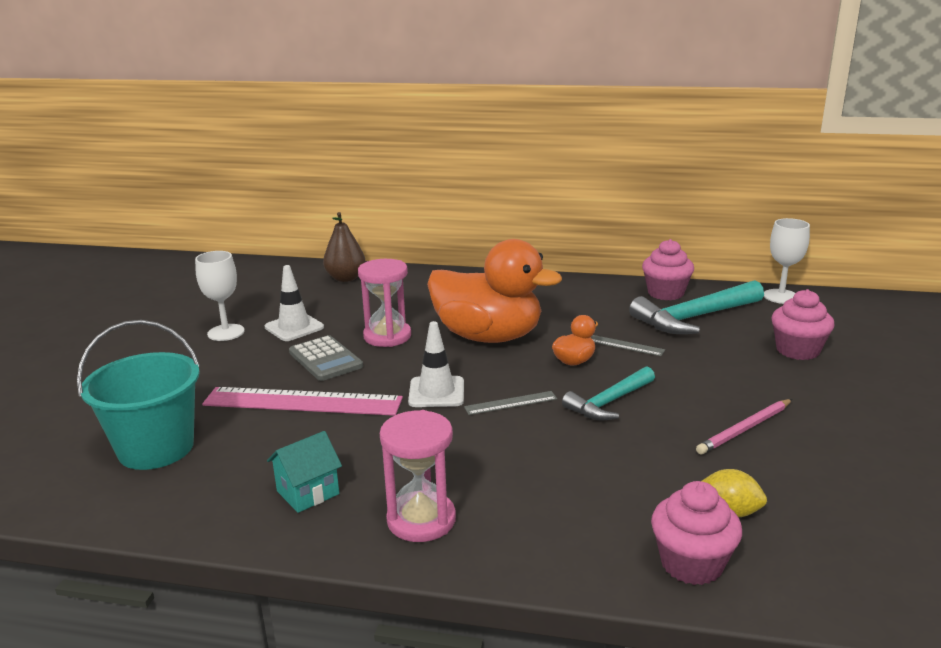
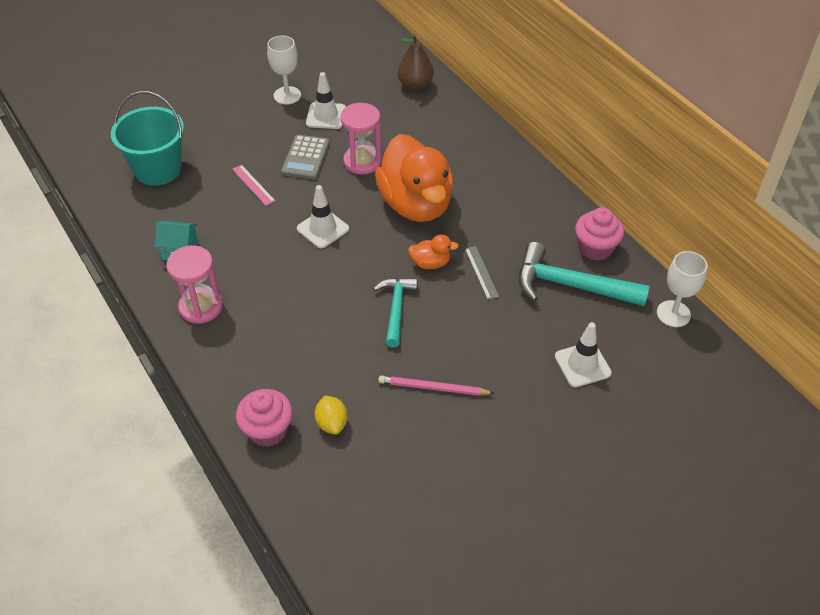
camera: 45 degrees right, 25 degrees up
(302, 402) = (253, 185): pink ruler -> pink ruler, size x0.47
(510, 403) = (346, 267): grey ruler -> none
(609, 402) = (396, 309): turquoise hammer -> turquoise hammer turned 90 degrees clockwise
(797, 350) = (582, 365): pink cupcake -> white traffic cone

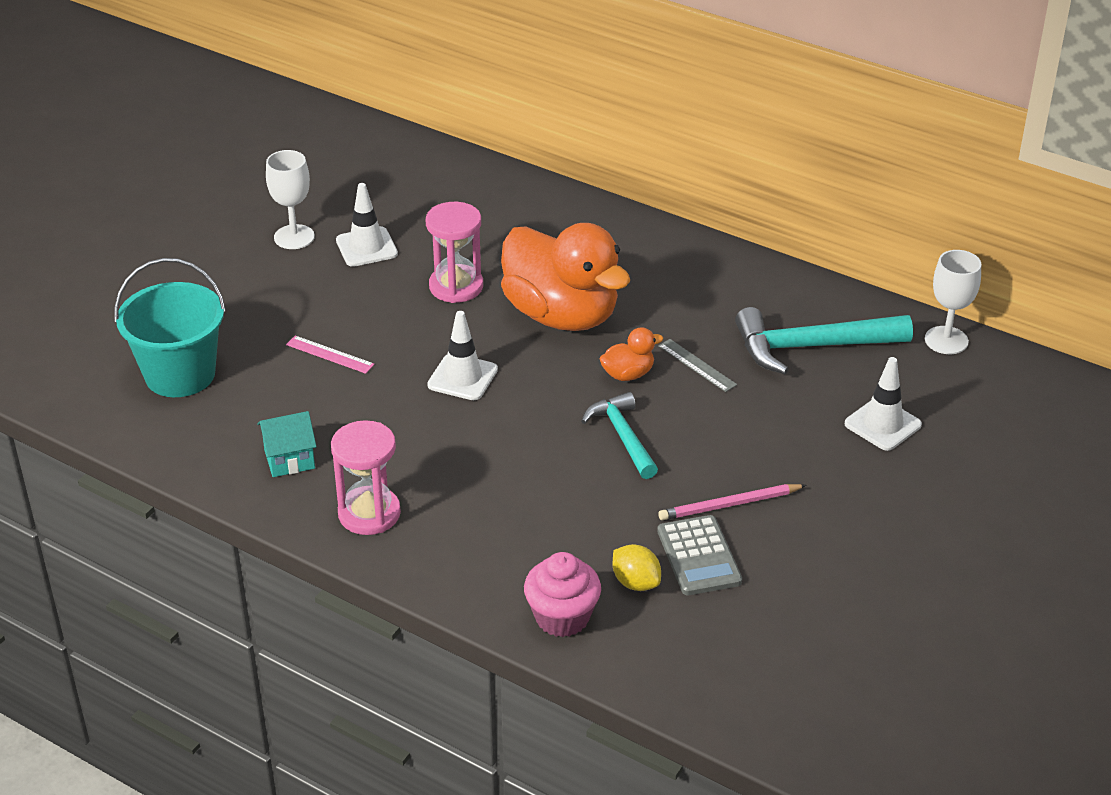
camera: 25 degrees left, 10 degrees down
(305, 158) = (377, 303): grey calculator -> grey calculator (698, 556)
(415, 85) = (459, 179): brown pear -> none
(595, 248) = (812, 299): pink cupcake -> none

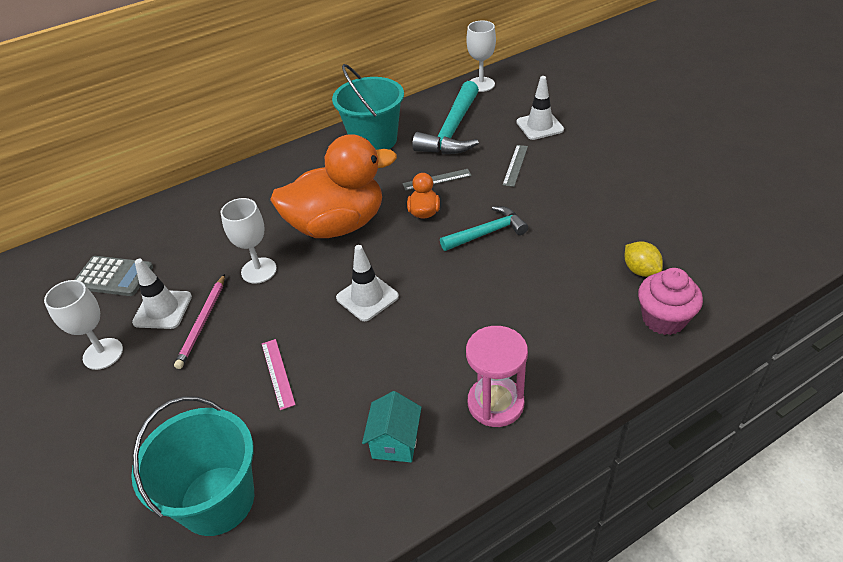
camera: 60 degrees left, 5 degrees up
(330, 355) = (278, 373): pink ruler -> pink ruler turned 75 degrees counterclockwise
(456, 286) = (259, 270): pink hourglass -> white goblet
(623, 436) = (487, 233): turquoise hammer -> turquoise hammer turned 150 degrees clockwise
(636, 582) = (640, 270): yellow lemon -> yellow lemon turned 75 degrees clockwise
(698, 556) = (625, 233): grey calculator -> grey calculator (113, 277)
(729, 505) = (581, 205): pink pencil -> pink pencil (203, 322)
(740, 286) = (374, 140): none -> turquoise bucket
(774, 425) = (515, 165): none -> grey ruler

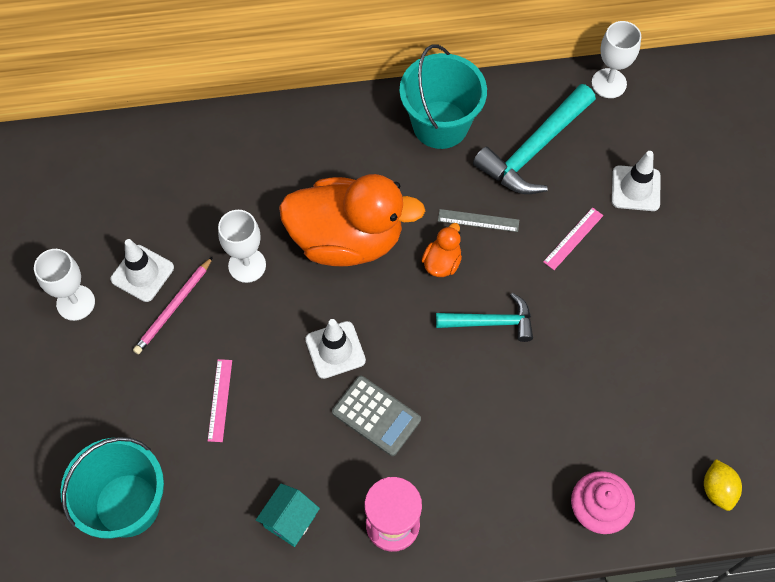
camera: 20 degrees right, 20 degrees up
(113, 277) = (108, 207): grey calculator -> grey calculator (376, 416)
(515, 165) = (573, 238): grey ruler -> pink ruler
(640, 270) = (613, 444): yellow lemon -> yellow lemon (718, 490)

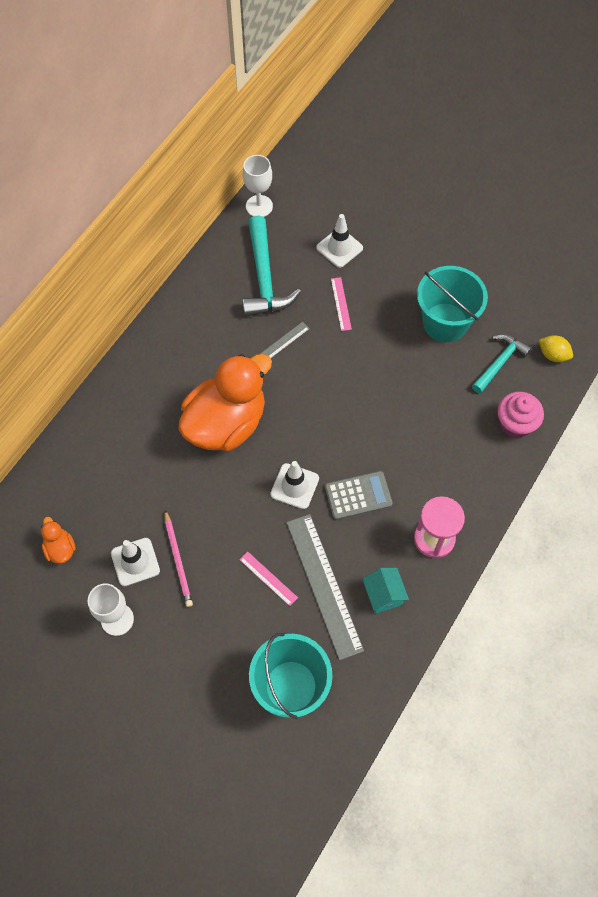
camera: 50 degrees left, 0 degrees up
(247, 265) = (189, 494): white goblet -> none
(254, 456) = (323, 585): none -> grey ruler
(440, 124) = (198, 313): turquoise bucket -> turquoise bucket (445, 322)
(442, 262) = (291, 383): orange duck -> orange duck (60, 549)
(490, 322) = (354, 388): turquoise hammer -> turquoise hammer (499, 363)

